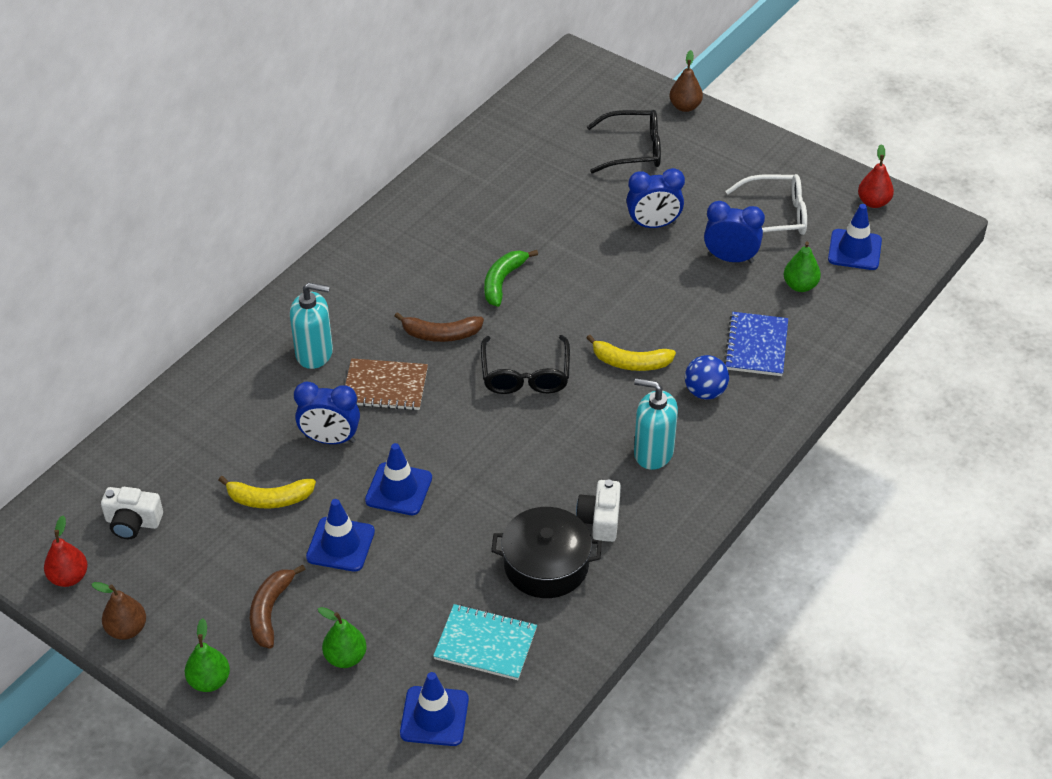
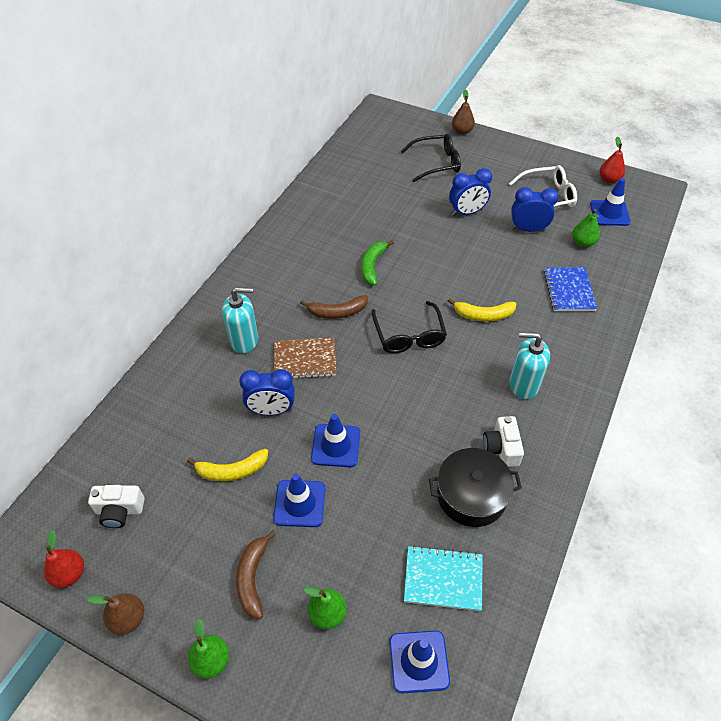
camera: 10 degrees left, 5 degrees up
(705, 392) = (545, 330): blue ball -> none

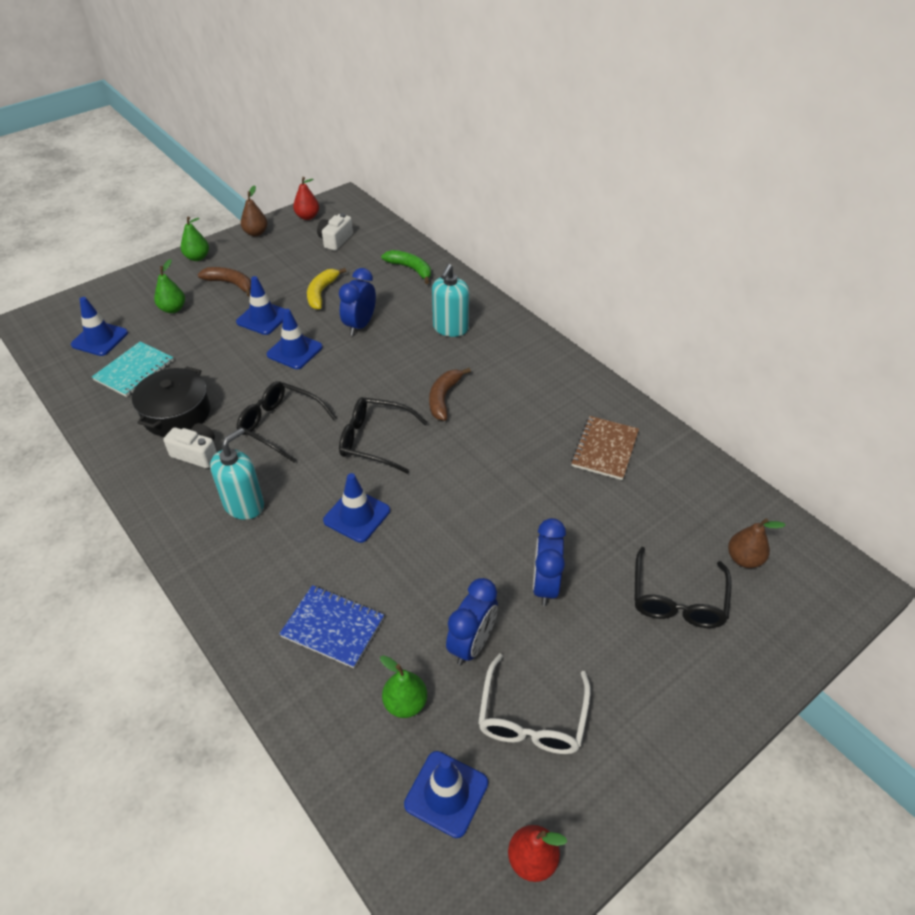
camera: 115 degrees right, 5 degrees down
(305, 359) = (399, 359): brown notebook -> brown notebook (605, 449)
(372, 266) = (495, 448): green banana -> green banana (410, 269)
(433, 405) = (281, 425): none -> black glasses
(462, 131) = (760, 678): brown pear -> brown pear (744, 559)
(483, 315) = (357, 515): yellow banana -> blue traffic cone

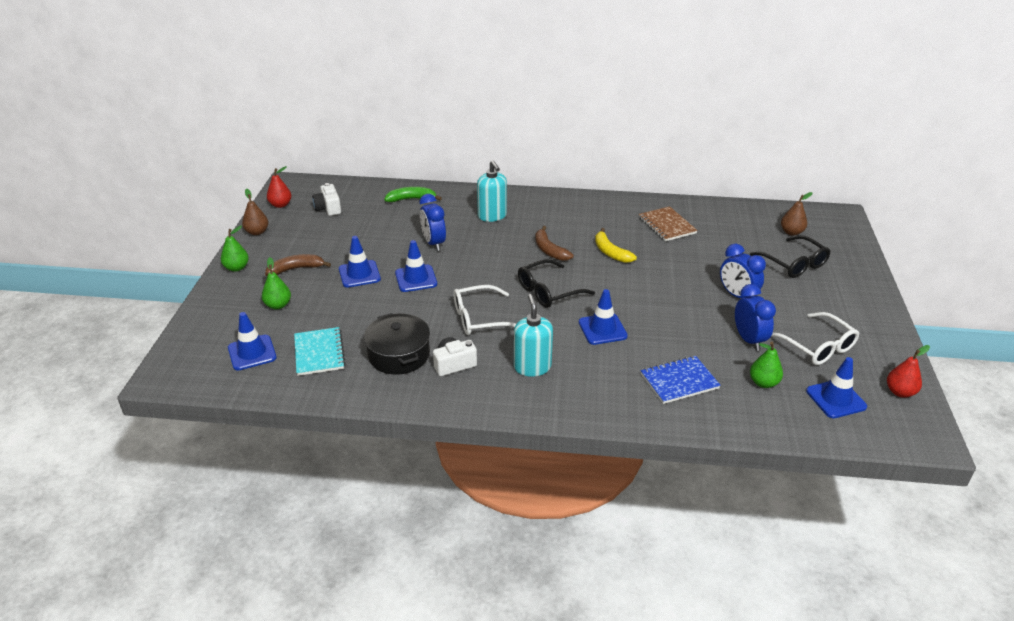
camera: 45 degrees left, 10 degrees down
(281, 425) = (480, 318): black glasses -> white glasses
(321, 293) = (374, 240): yellow banana -> yellow banana (610, 252)

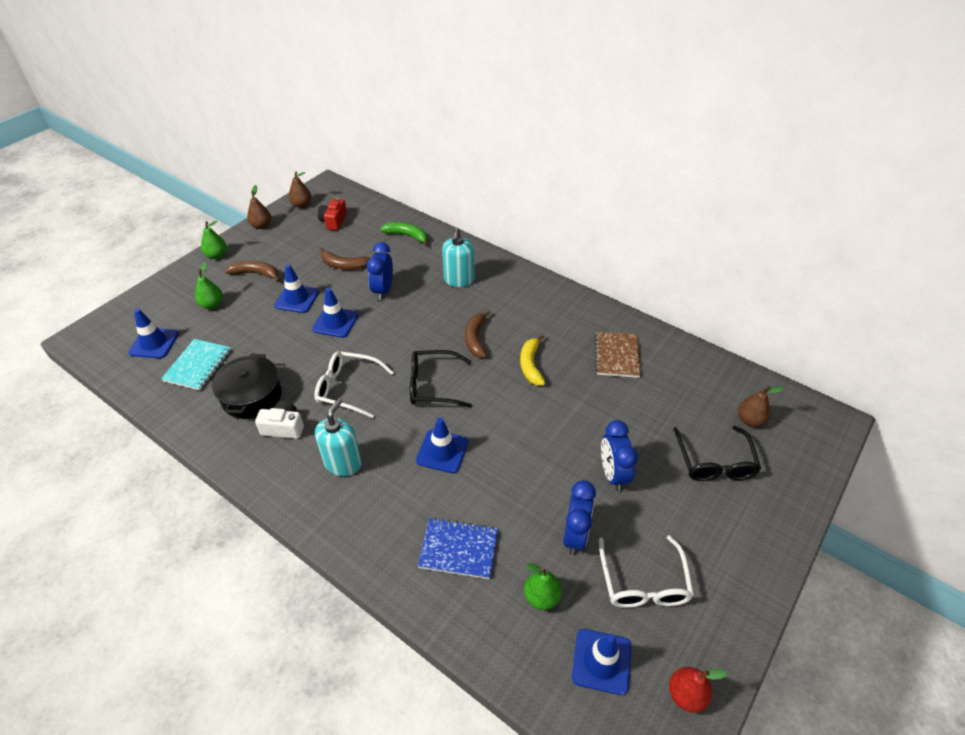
camera: 30 degrees right, 10 degrees up
(280, 205) = (302, 205): red pear -> brown pear
(328, 208) = (333, 221): white camera -> red camera
(377, 237) = (344, 265): none -> brown banana

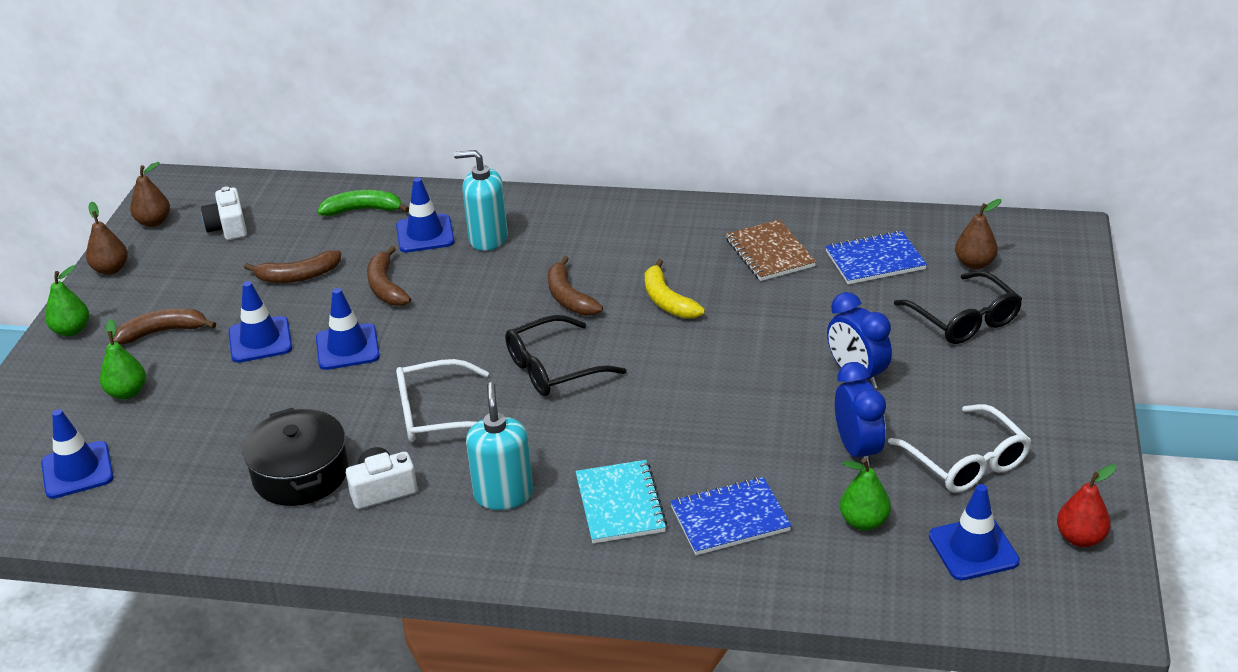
camera: 25 degrees left, 10 degrees down
(198, 365) = (179, 470): turquoise notebook -> turquoise notebook (620, 504)
(333, 221) = (228, 227): red camera -> white camera
(383, 290) = (386, 287): blue clock -> brown banana
(442, 451) = (626, 432): blue traffic cone -> blue traffic cone (425, 234)
(459, 280) = (488, 238): turquoise soap dispenser -> turquoise soap dispenser turned 120 degrees clockwise
(682, 389) = (875, 260): none -> blue notebook

